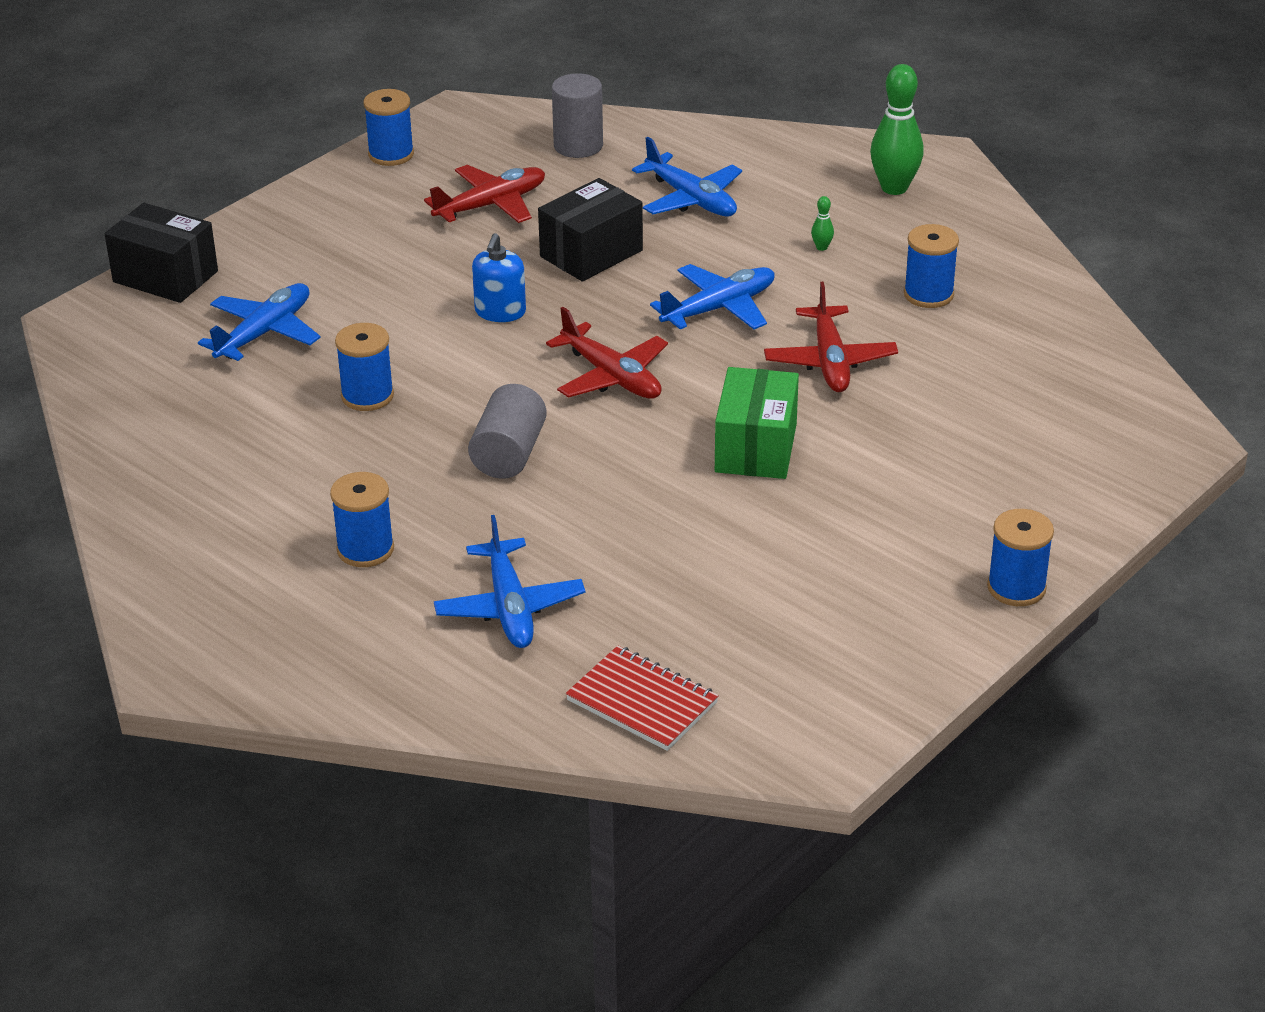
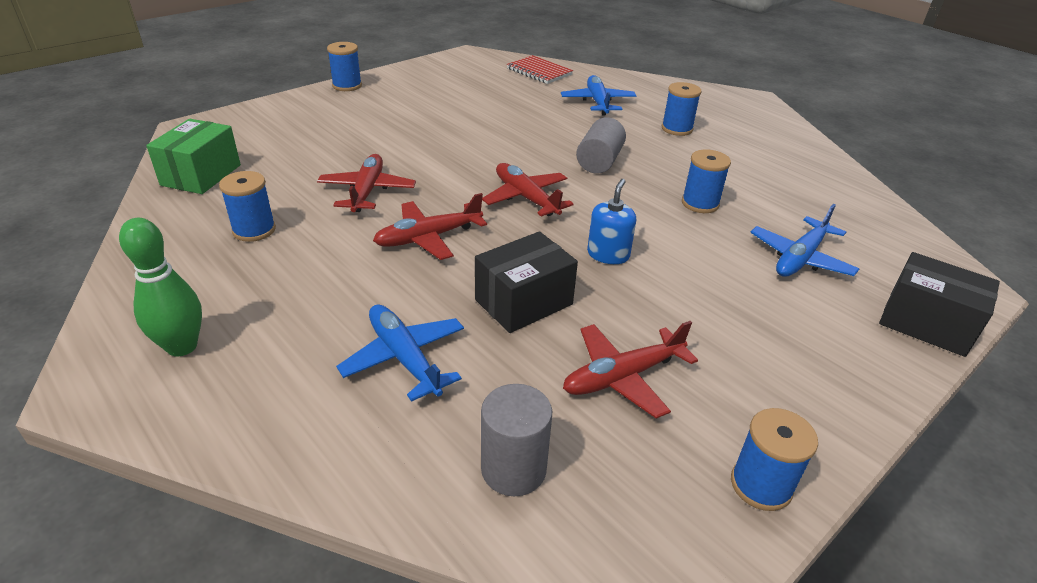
camera: 175 degrees left, 0 degrees up
(719, 308) = (428, 238): blue plane -> red plane
(756, 448) = (445, 149): green box -> green box (201, 175)
(821, 247) = (309, 283): green bowling pin -> none

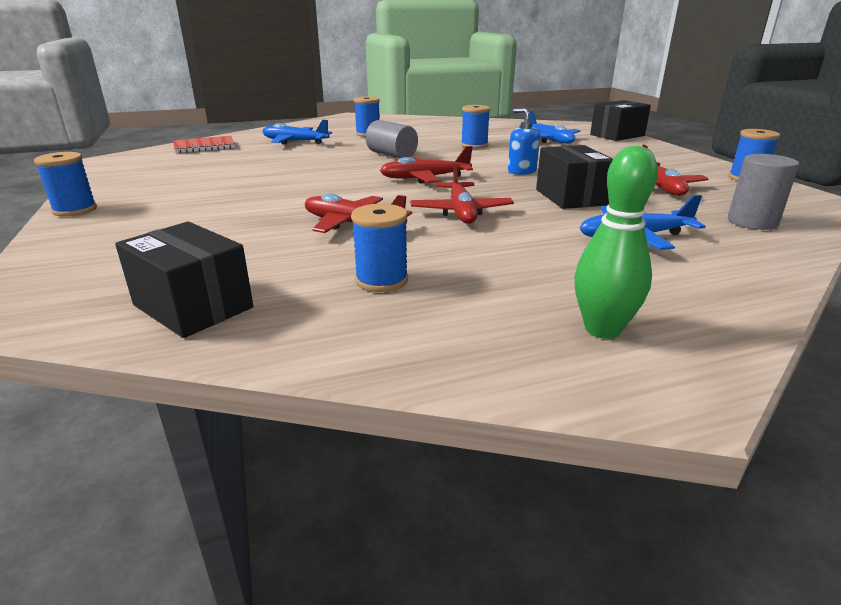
camera: 65 degrees left, 10 degrees down
(201, 175) = (193, 306): green box -> black box

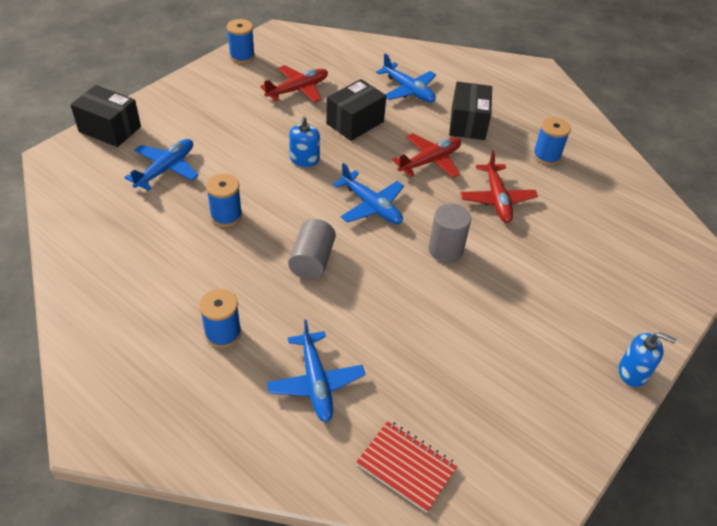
camera: 125 degrees left, 20 degrees up
(75, 210) = (633, 372): blue spool -> blue soap dispenser
(193, 306) = (632, 202): black box -> black box (468, 123)
(425, 178) = (371, 206): red plane -> blue plane
(602, 329) = (517, 87): green bowling pin -> none
(752, 222) = (344, 55): grey cylinder -> grey cylinder (445, 250)

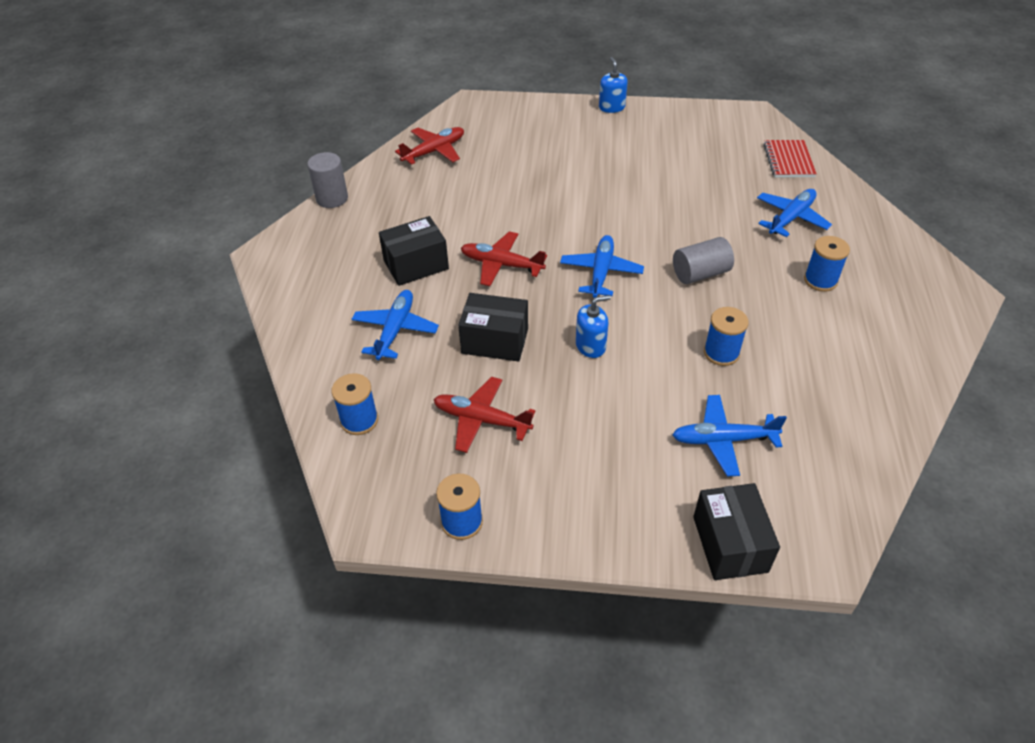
camera: 120 degrees left, 0 degrees up
(445, 250) = (601, 213): grey cylinder -> grey cylinder (332, 198)
(497, 199) = (510, 209): red plane -> red plane (434, 151)
(546, 156) = (420, 203): blue spool -> blue spool (359, 420)

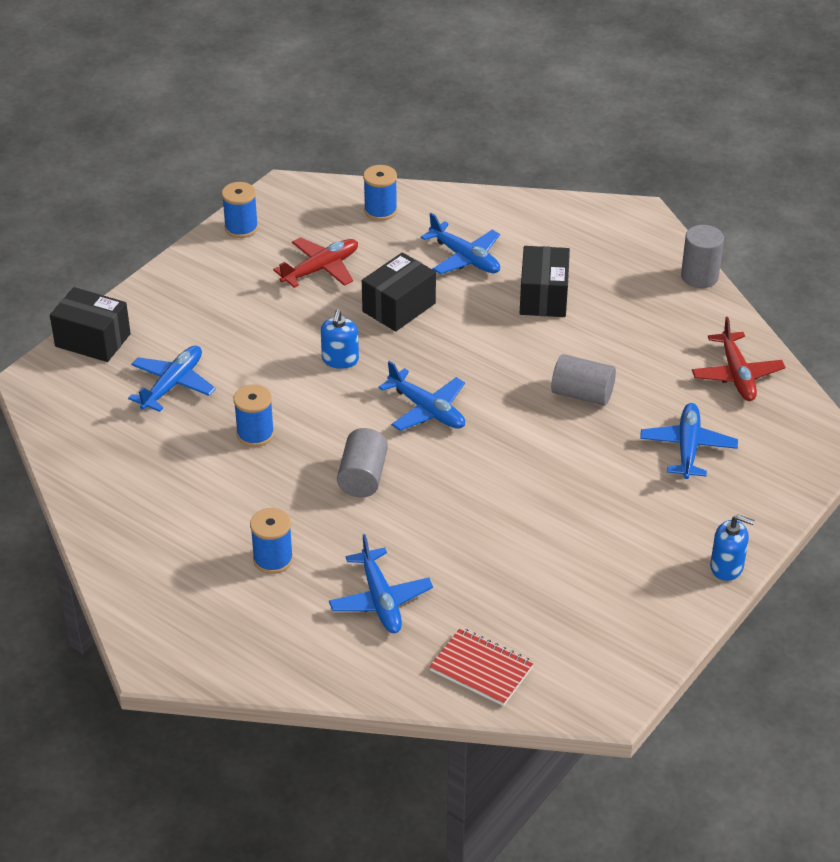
camera: 120 degrees right, 5 degrees down
(501, 265) = (496, 349): red plane -> none
(513, 207) = (582, 394): none -> grey cylinder
(525, 149) = (687, 447): none -> blue plane

